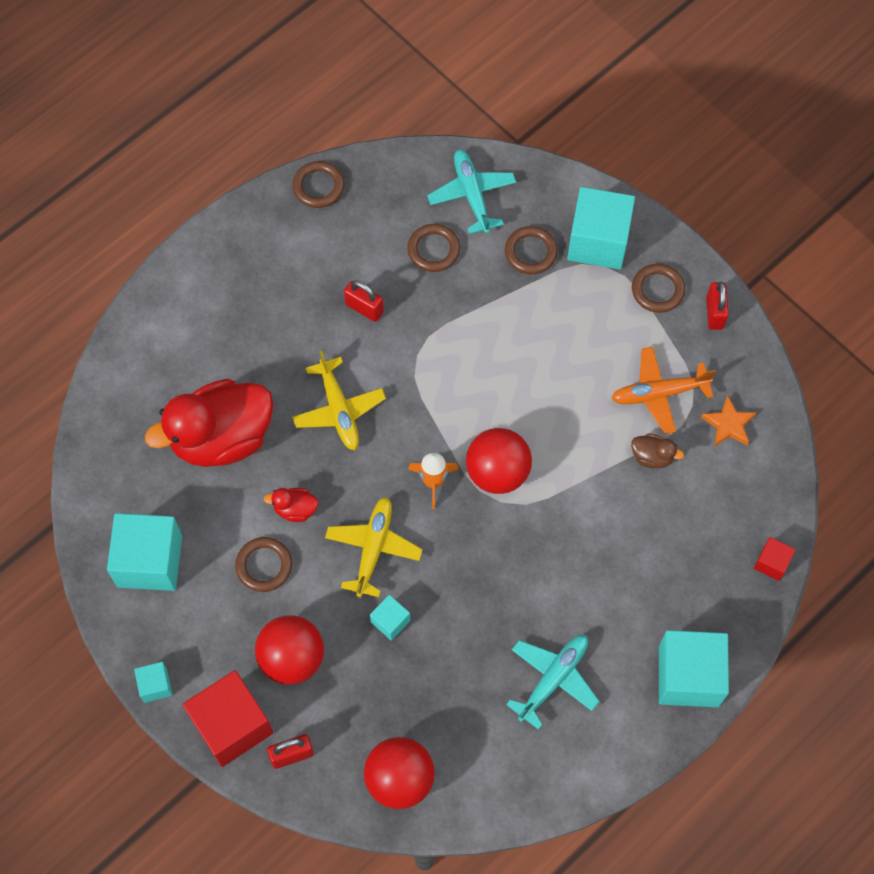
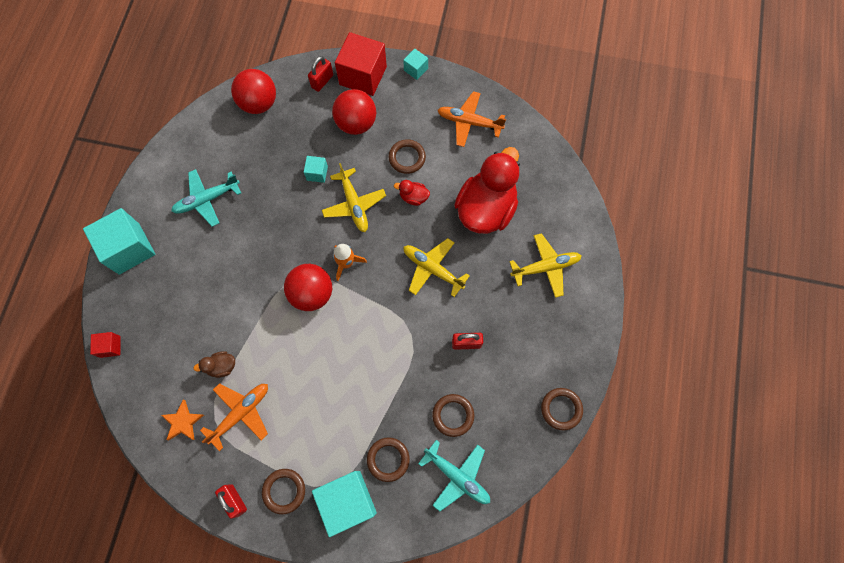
camera: 145 degrees right, 5 degrees up
(150, 561) = (469, 122): turquoise cube -> orange plane
(211, 329) = (545, 267): none -> yellow plane
(295, 509) = (413, 197): red duck -> red duck turned 135 degrees counterclockwise
(553, 679) = (207, 200): turquoise plane -> turquoise plane turned 60 degrees clockwise

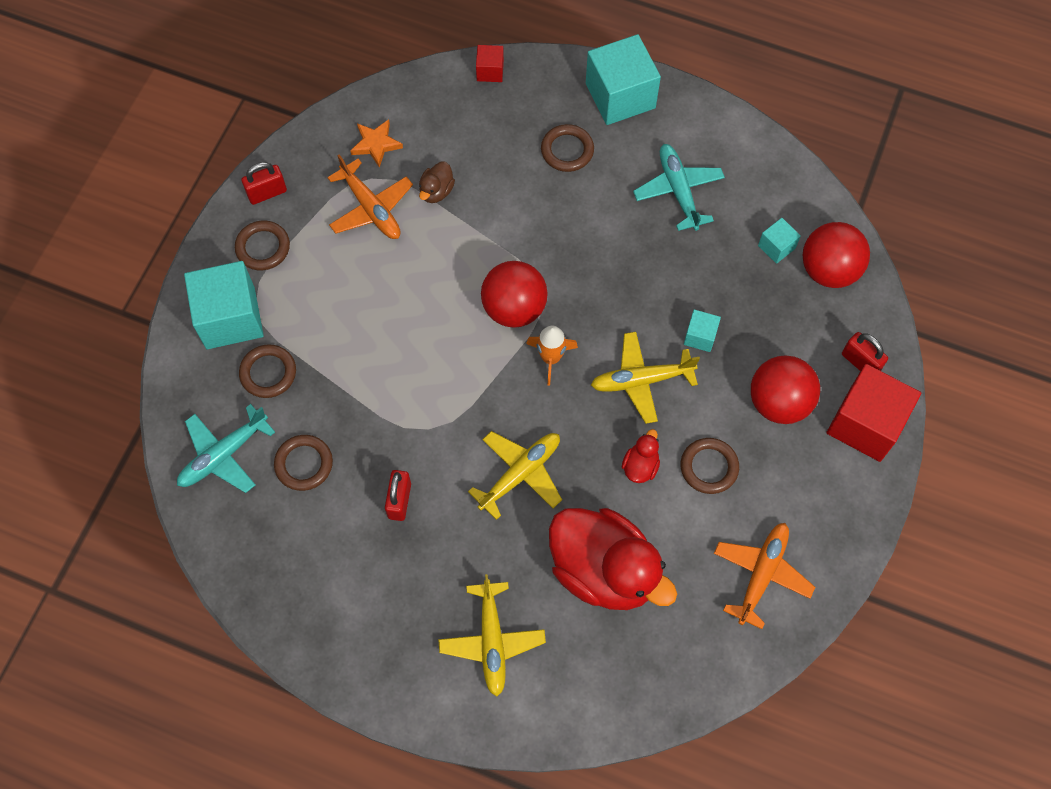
camera: 100 degrees right, 5 degrees down
(222, 366) = (436, 191): brown duck -> brown duck turned 150 degrees counterclockwise
(416, 69) = (870, 507): turquoise cube -> turquoise cube (776, 247)
(561, 409) = (275, 614): brown ring -> brown ring (567, 150)

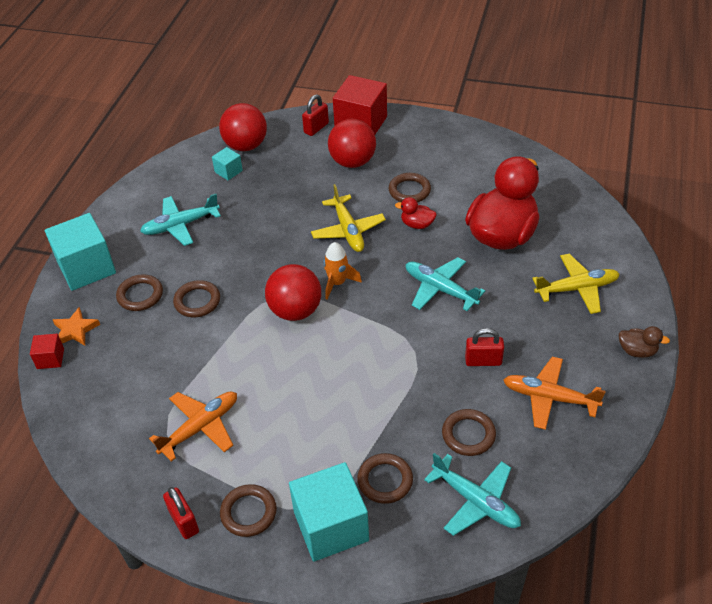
camera: 95 degrees left, 20 degrees down
(376, 144) = (128, 435): orange star -> orange star (75, 330)
(436, 191) = (181, 380): brown duck -> brown duck (637, 351)
(520, 473) = (440, 289): yellow plane -> turquoise plane
(547, 207) = (197, 301): none -> brown ring
(700, 336) = (307, 203): turquoise cube -> none
(761, 574) = (479, 161): orange plane -> orange plane (549, 397)

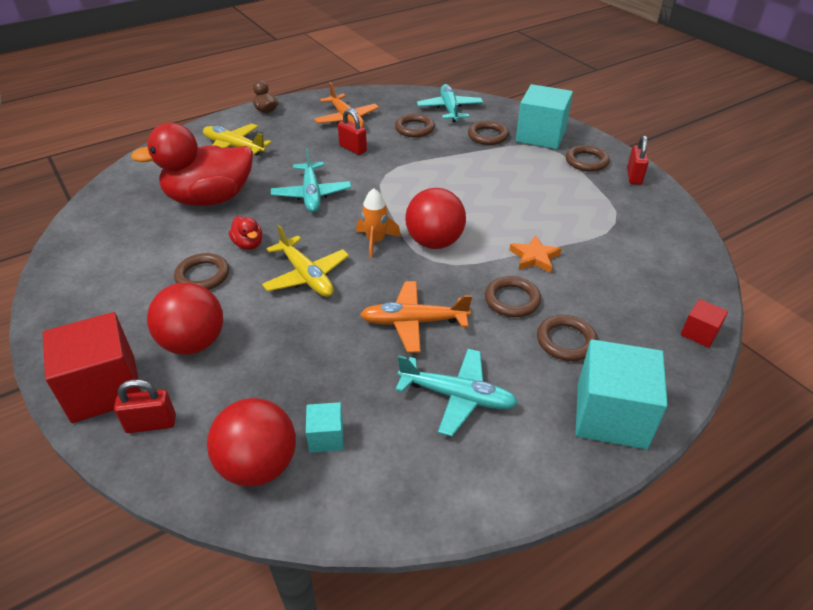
camera: 140 degrees left, 5 degrees down
(75, 330) = (659, 346): orange star -> orange star (534, 257)
(200, 427) = (585, 213): orange plane -> orange plane (413, 322)
(348, 230) = (306, 276): yellow plane -> yellow plane turned 120 degrees clockwise

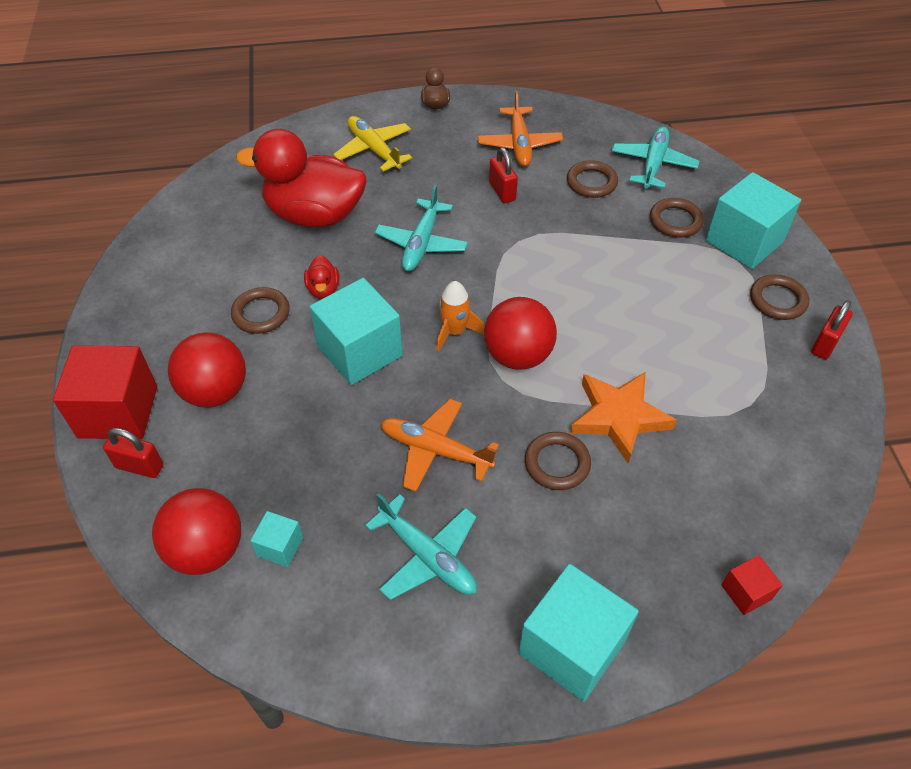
camera: 25 degrees right, 10 degrees up
(306, 276) = (360, 351): yellow plane -> turquoise cube
(534, 257) = (619, 417): orange star -> orange star, size x1.65
(566, 341) = (583, 538): brown ring -> none

